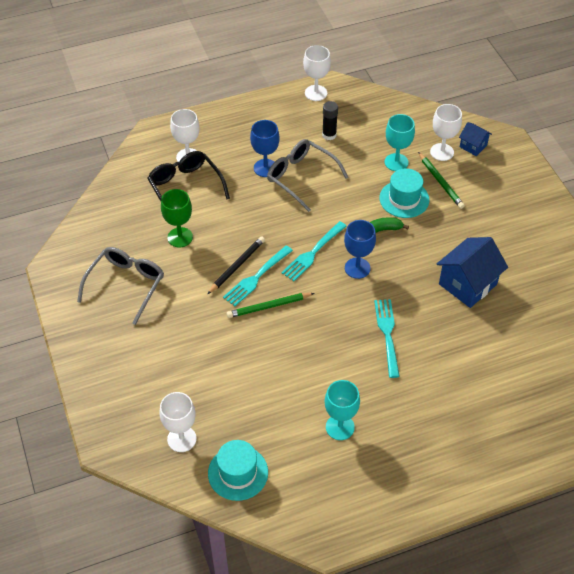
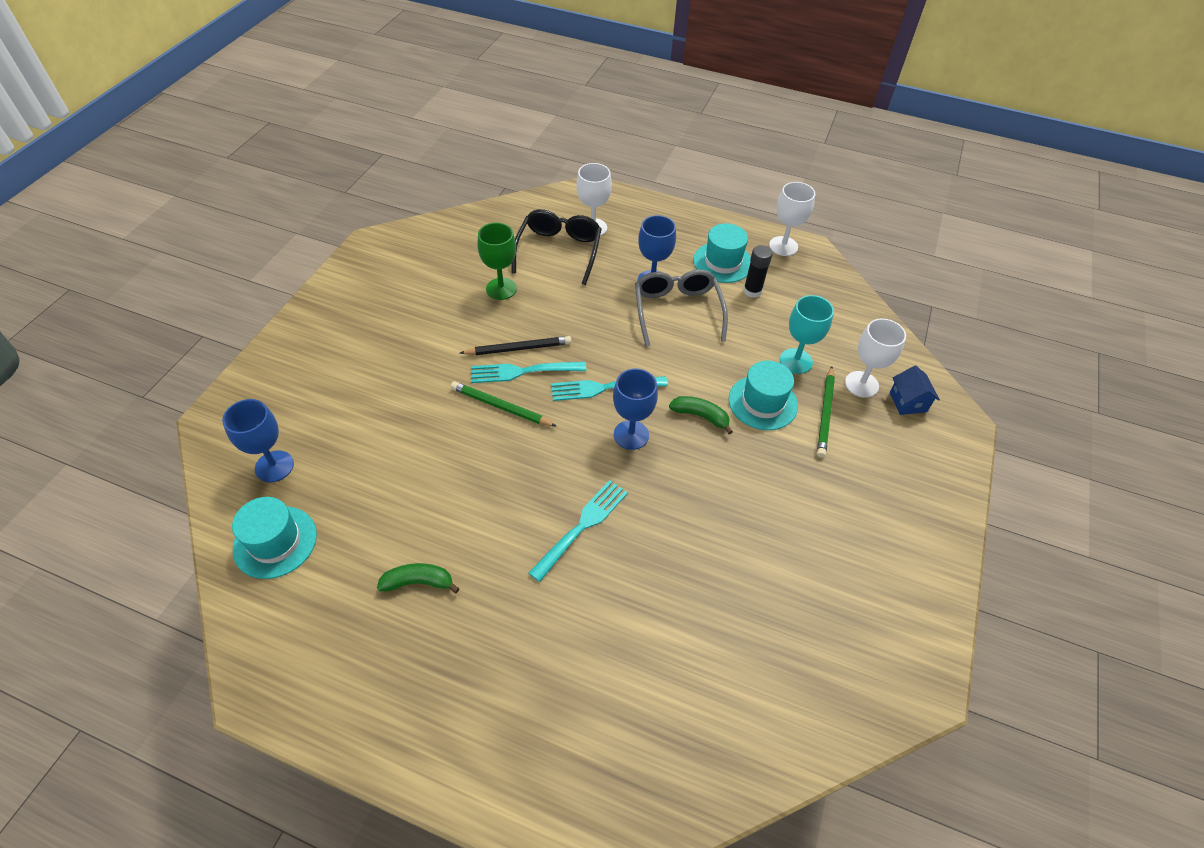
camera: 40 degrees right, 0 degrees up
(126, 285) = (407, 297): grey glasses -> none
(181, 439) = (274, 466): white goblet -> blue goblet
(292, 127) = (722, 262): none -> turquoise hat
(340, 427) = (418, 582): turquoise goblet -> green banana
(467, 284) = (734, 544): blue house -> none

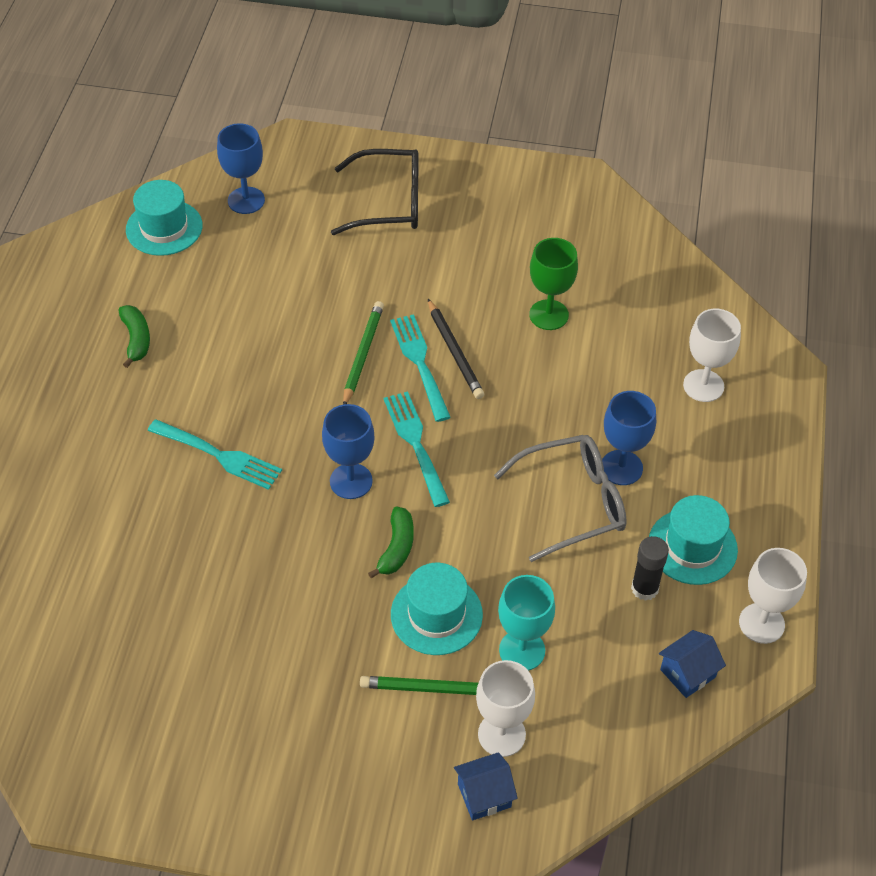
camera: 80 degrees right, 0 degrees up
(559, 251) = (641, 358): black glasses -> black glasses (389, 203)
(817, 286) = (687, 673): none -> blue house

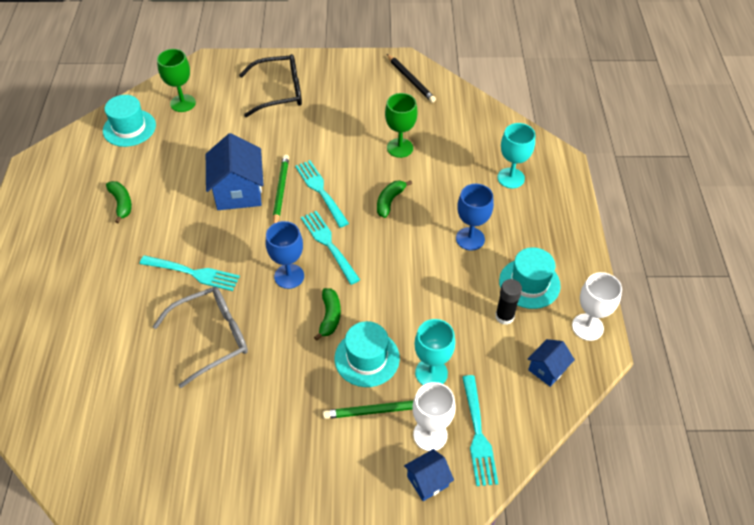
camera: 10 degrees left, 0 degrees up
(246, 200) = (183, 103): blue goblet -> green goblet
(302, 346) = (238, 191): none -> blue house
(454, 352) = (342, 180): black pencil -> black pencil (410, 80)
(516, 394) = (389, 201): none -> green banana
(568, 744) = (477, 433): none -> turquoise fork
(573, 503) = (443, 267): grey glasses -> grey glasses (212, 337)
(703, 386) = (511, 178): white goblet -> turquoise goblet

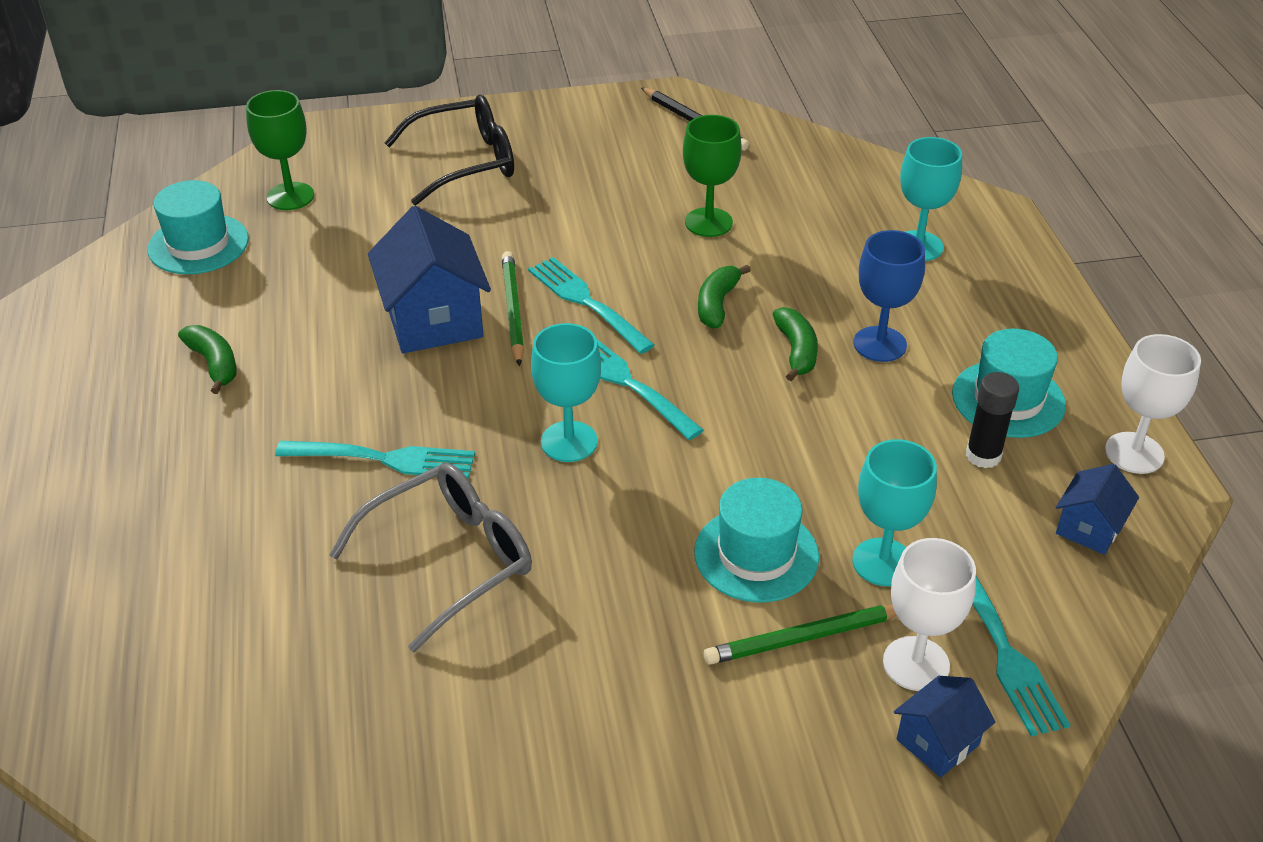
camera: 10 degrees left, 10 degrees down
(289, 276) = (569, 441): blue goblet -> turquoise goblet
(330, 316) = (665, 496): green banana -> green banana (796, 351)

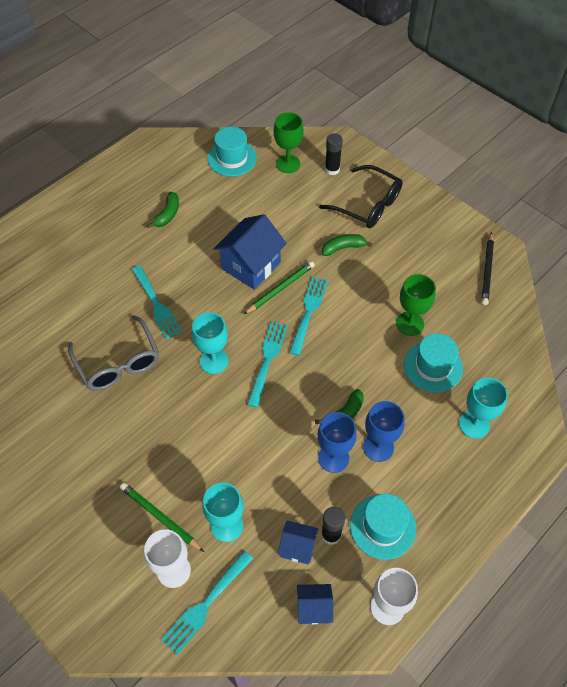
camera: 55 degrees right, 15 degrees up
(359, 162) = (332, 169): none -> black glue stick
(450, 560) = (118, 363): grey glasses -> grey glasses turned 45 degrees clockwise
(717, 304) = (350, 363): green banana -> green banana (343, 248)
(756, 554) = (196, 471): turquoise hat -> turquoise hat (433, 366)
(860, 395) = (333, 458): none -> blue goblet
(937, 742) = (134, 601): blue house -> blue house (298, 547)

